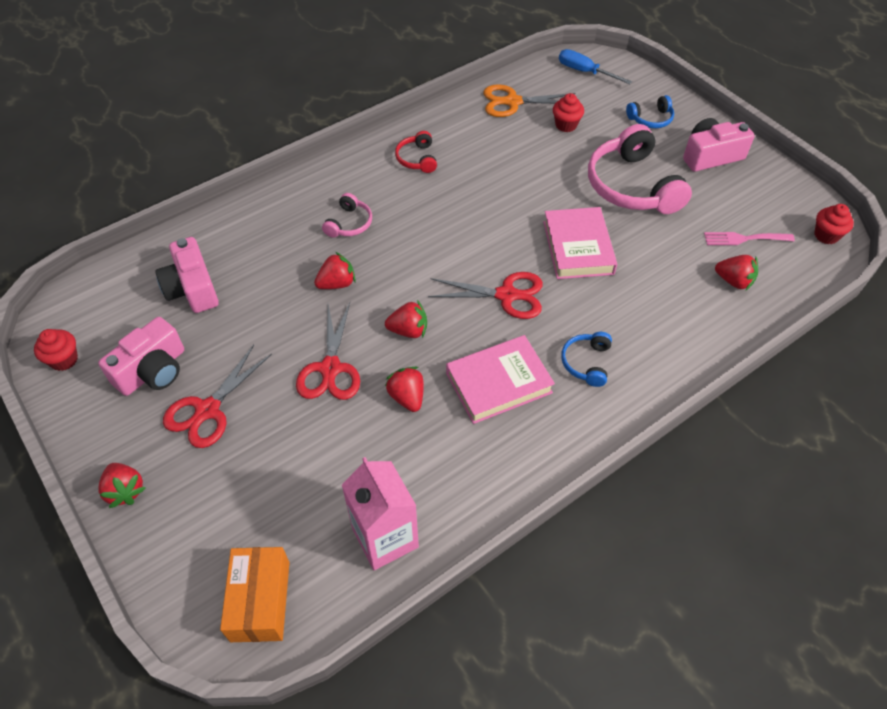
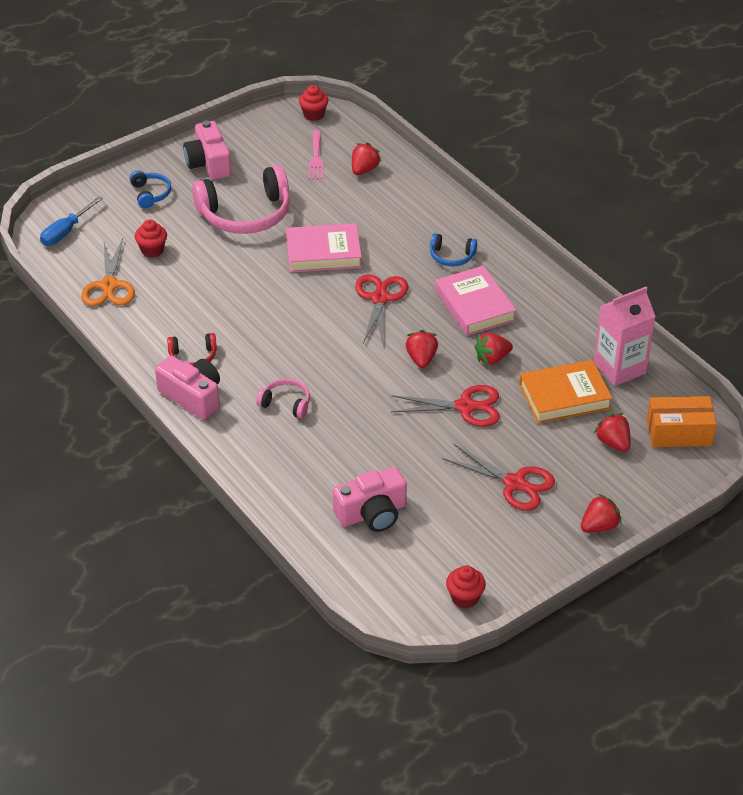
camera: 90 degrees left, 10 degrees down
(153, 370) = (474, 528): pink camera -> pink camera (192, 397)
(337, 283) = (366, 408): red strawberry -> red strawberry (613, 443)
(338, 469) = (564, 396): none -> orange book

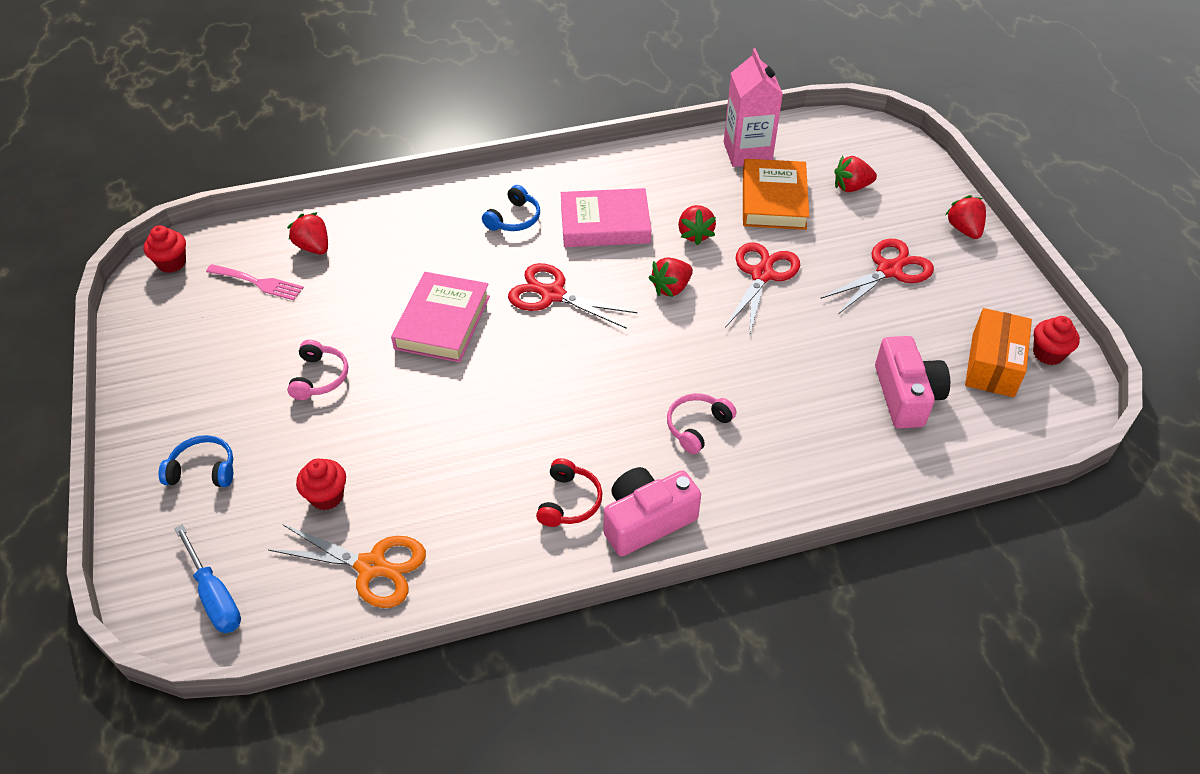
camera: 70 degrees left, 5 degrees up
(209, 163) = (186, 389): pink camera -> none
(246, 214) = (320, 377): pink headphones -> pink headphones, size x0.48
(421, 359) = (671, 288): red strawberry -> red strawberry turned 60 degrees counterclockwise
(679, 432) = (851, 143): orange box -> orange box (993, 365)

